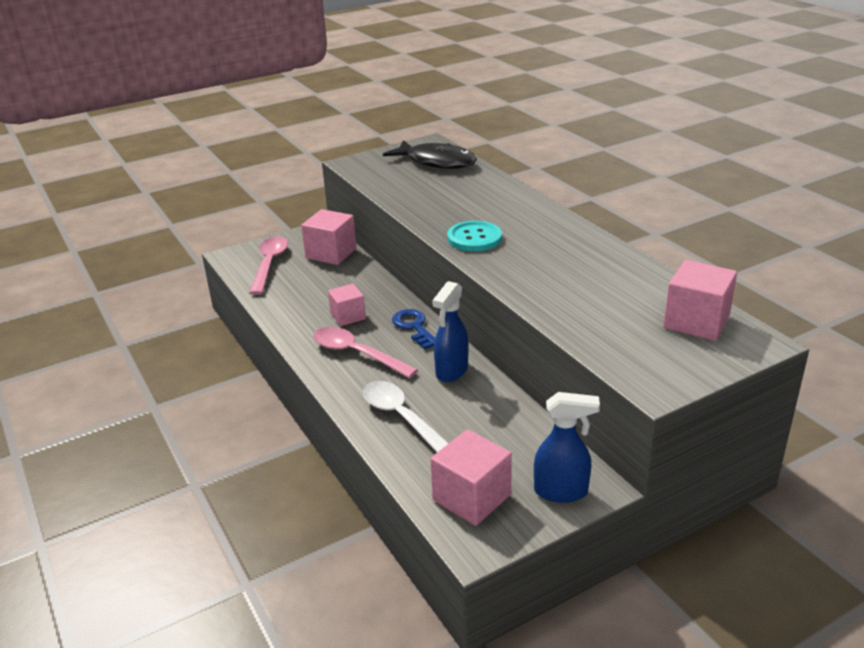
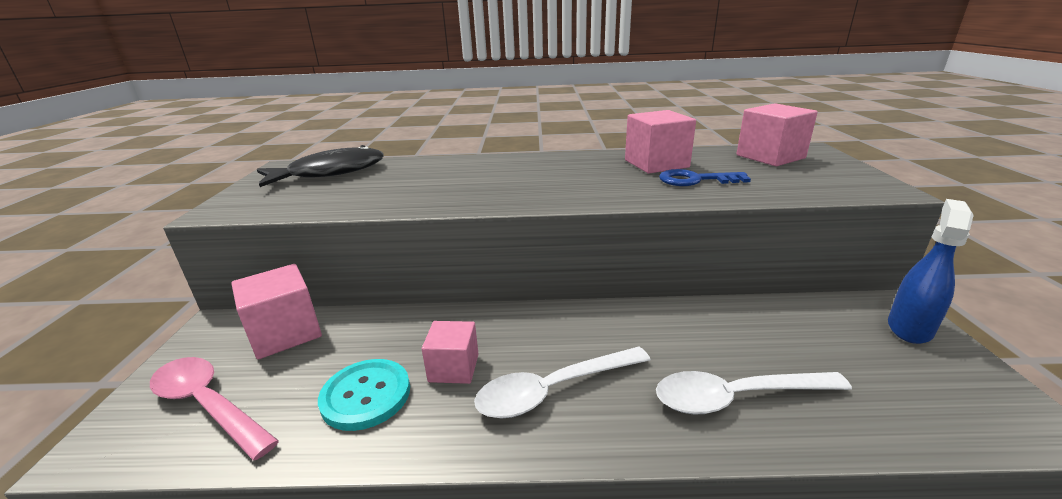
camera: 60 degrees left, 5 degrees down
(357, 354) = (554, 390): pink spoon -> white spoon
(414, 327) = (536, 323): blue key -> blue key (696, 180)
(451, 371) = (650, 326): blue spray bottle -> none
(471, 497) = (929, 394): pink cube -> pink cube (656, 164)
(474, 238) = (526, 192): turquoise button -> turquoise button (366, 395)

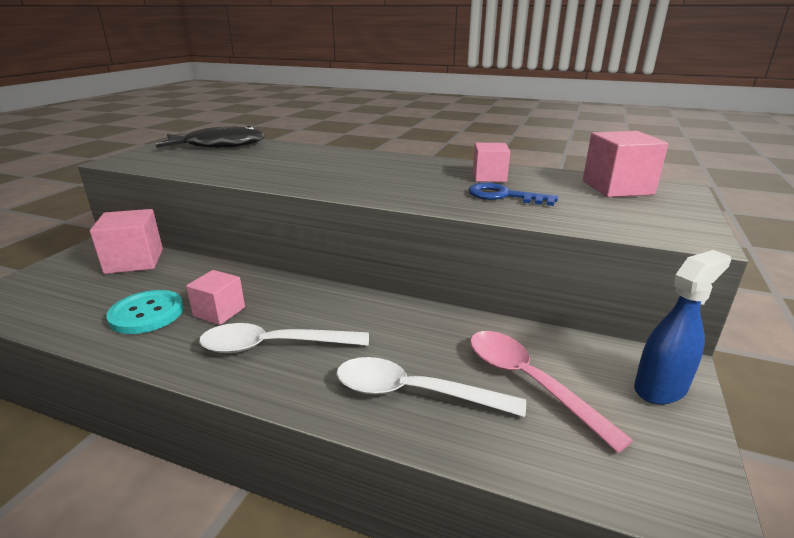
camera: 20 degrees right, 0 degrees up
(208, 405) = (54, 293): pink spoon -> pink spoon (529, 382)
(656, 164) = (489, 177): pink cube -> pink cube, size x0.65

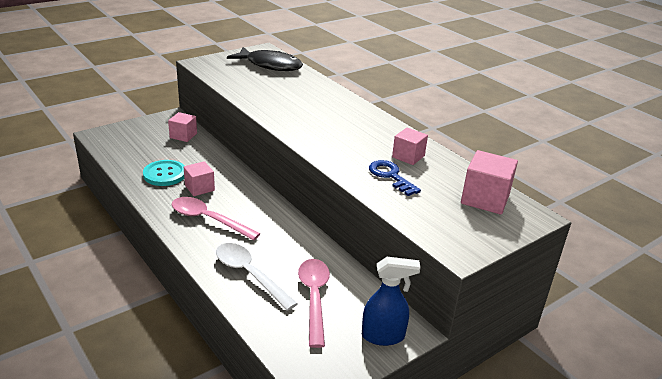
camera: 30 degrees right, 5 degrees up
(134, 261) = (183, 135): pink cube -> pink cube, size x0.65
(274, 346) = (208, 220): white spoon -> pink spoon

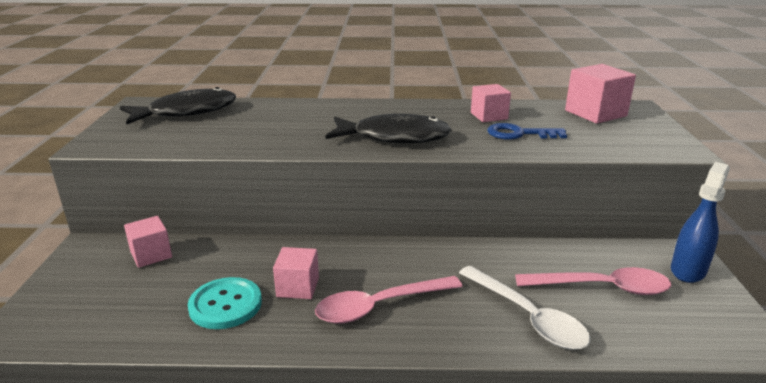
camera: 50 degrees left, 5 degrees down
(249, 275) = (527, 316): white spoon -> white spoon turned 120 degrees counterclockwise
(314, 298) = (601, 287): pink spoon -> pink spoon turned 150 degrees clockwise
(321, 135) = (394, 137): none -> black fish

